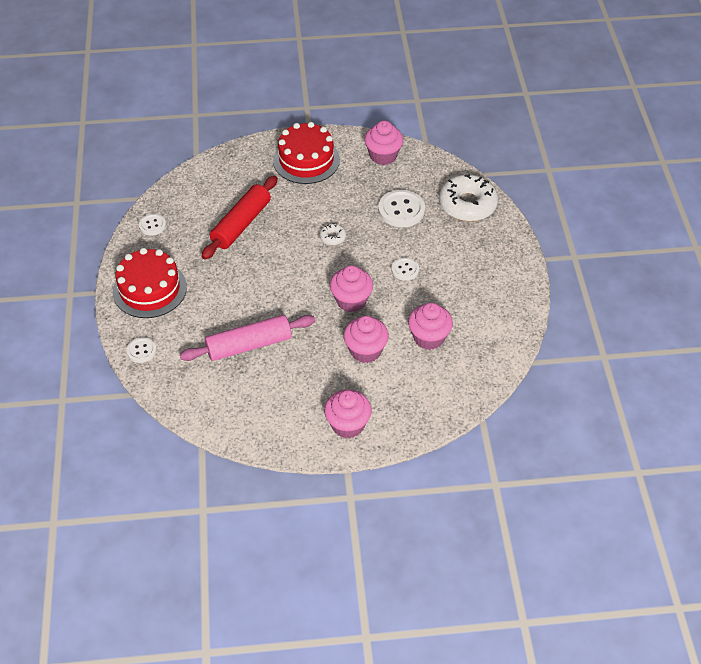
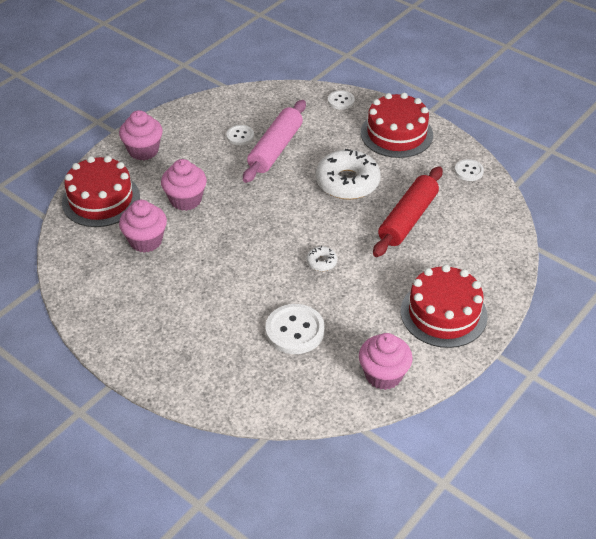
camera: 135 degrees right, 5 degrees down
(241, 224) = (408, 219): red rolling pin -> red rolling pin turned 45 degrees clockwise
(351, 300) = (241, 225): pink cupcake -> none
(405, 270) = (226, 279): white button -> white button (240, 136)
(427, 400) = (101, 199): none -> red cake
(467, 204) = (239, 385): white donut -> white donut (347, 182)

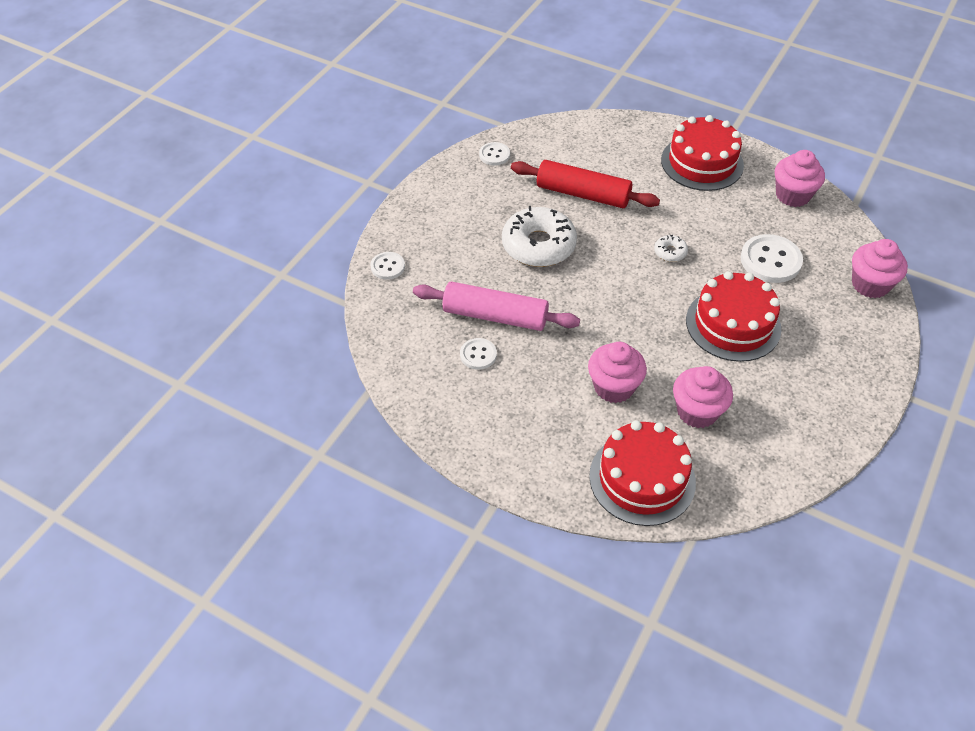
camera: 100 degrees left, 5 degrees up
(143, 150) = (532, 454): pink cupcake -> pink cupcake (870, 284)
(396, 134) = (443, 213): red cake -> red cake (733, 324)

